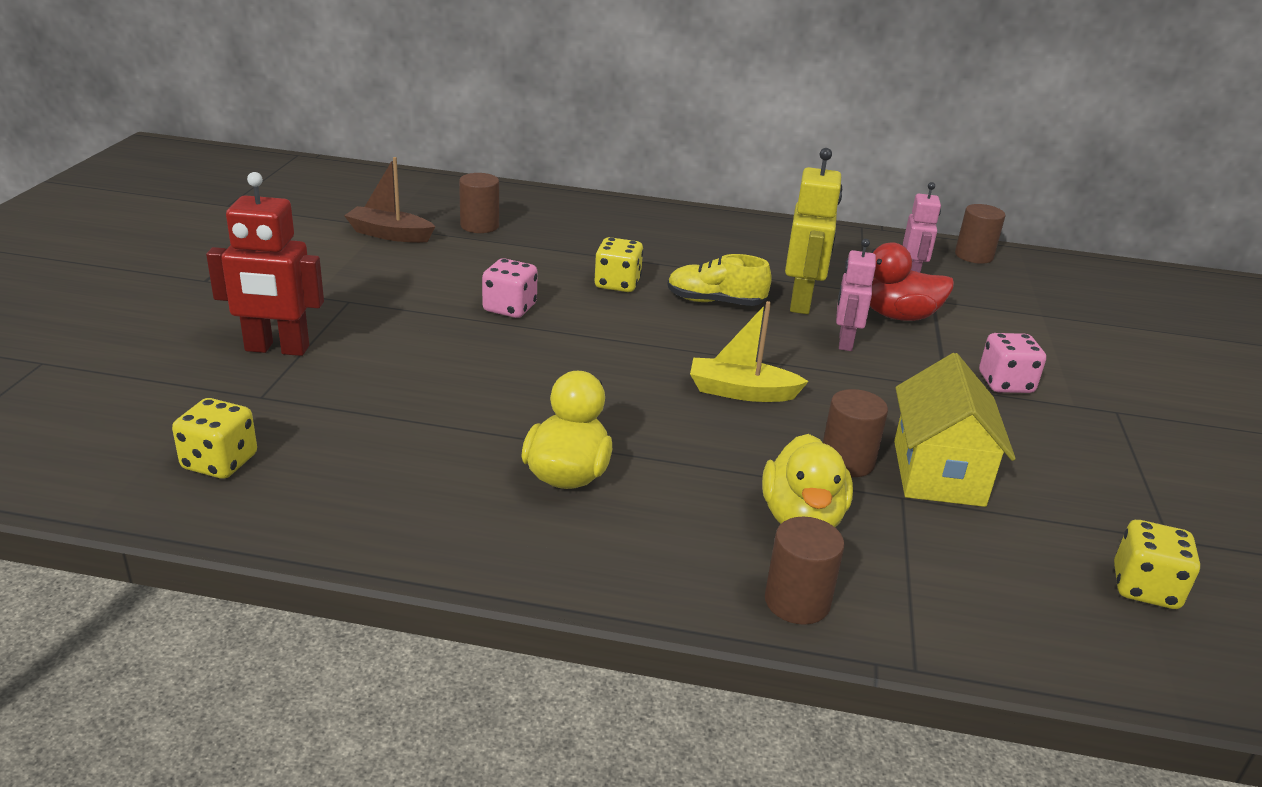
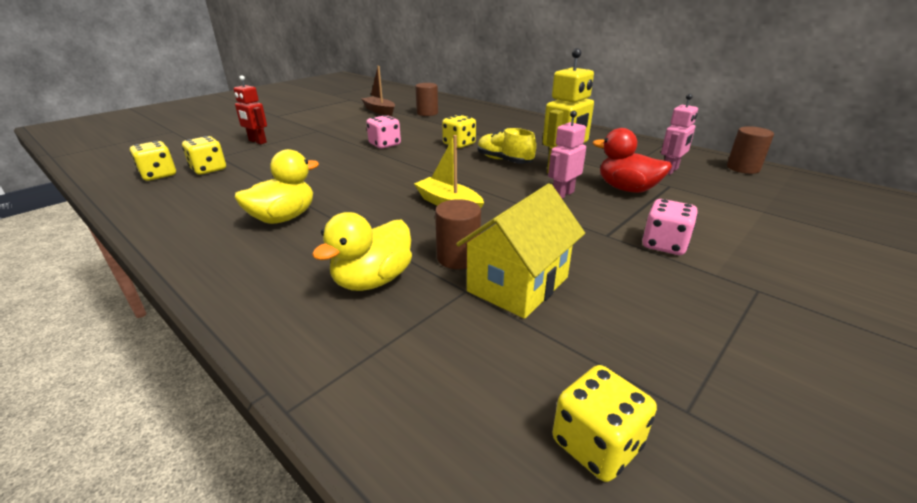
camera: 35 degrees right, 0 degrees up
(277, 349) = (257, 141): red robot -> red robot, size x0.66
(294, 427) = (208, 169): none -> yellow dice
(797, 602) = (286, 328): brown cylinder -> none

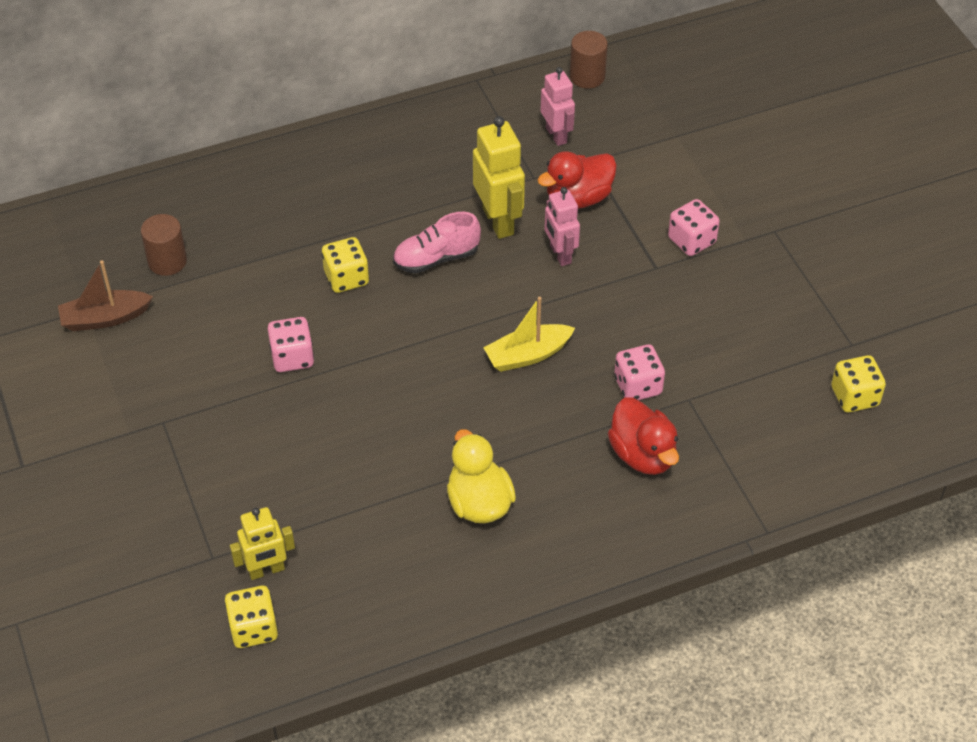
camera: 65 degrees left, 20 degrees up
(208, 169) = (266, 570): yellow dice -> yellow robot
(257, 141) = (169, 506): red robot -> none
(373, 280) = (643, 455): yellow duck -> red duck
(458, 257) = (637, 386): brown cylinder -> pink dice
(504, 160) = (436, 258): yellow shoe -> pink shoe
(518, 284) = (697, 363): yellow house -> none

